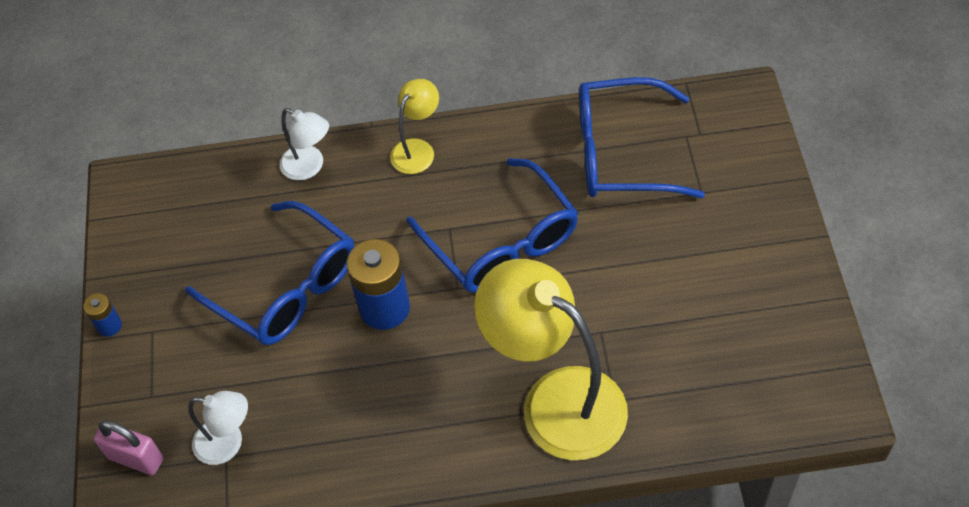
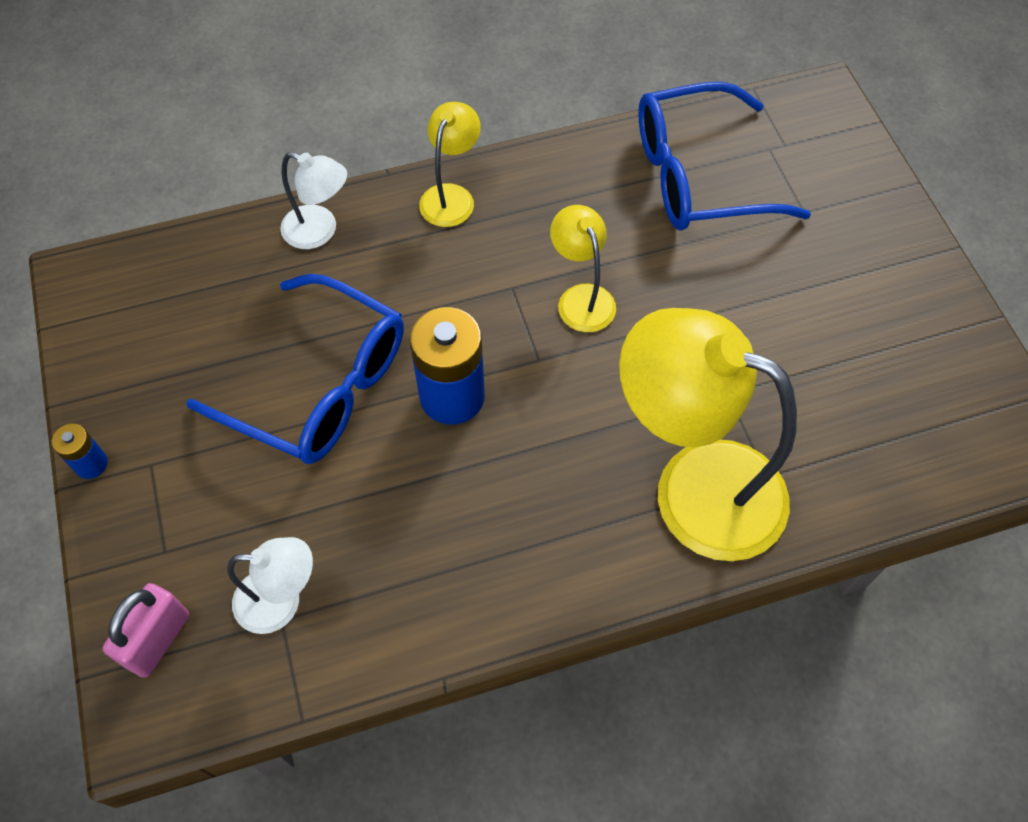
camera: 15 degrees left, 5 degrees up
(136, 458) = (158, 639): pink padlock -> pink padlock turned 75 degrees counterclockwise
(502, 242) = (581, 298): blue glasses -> yellow lamp

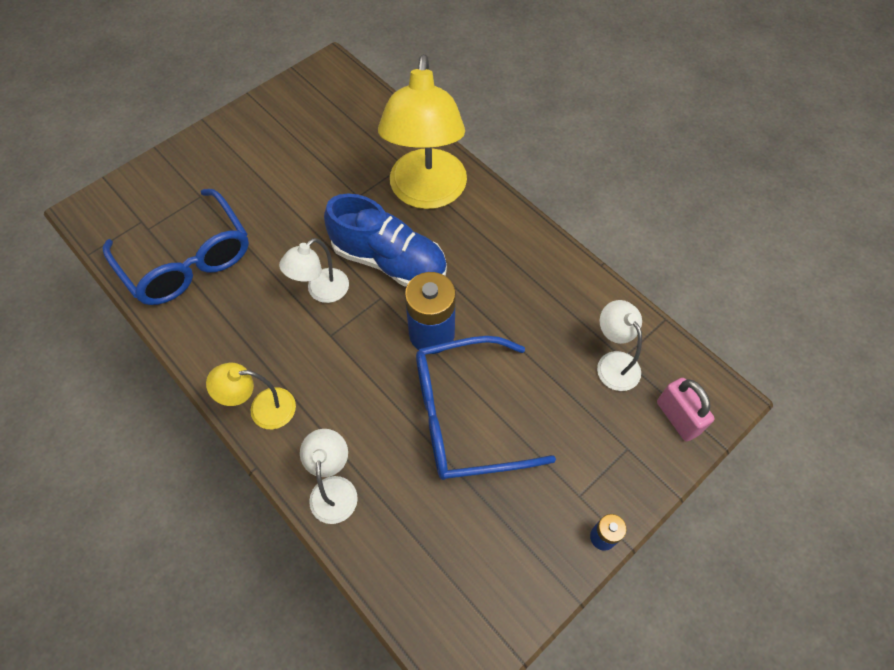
camera: 115 degrees left, 0 degrees up
(158, 639) = (677, 418): pink padlock -> pink padlock turned 60 degrees clockwise
(320, 386) = (464, 416): blue glasses -> blue glasses turned 105 degrees counterclockwise
(581, 298) = (321, 291): yellow lamp -> white lamp
(592, 391) = (389, 261): none -> blue shoe

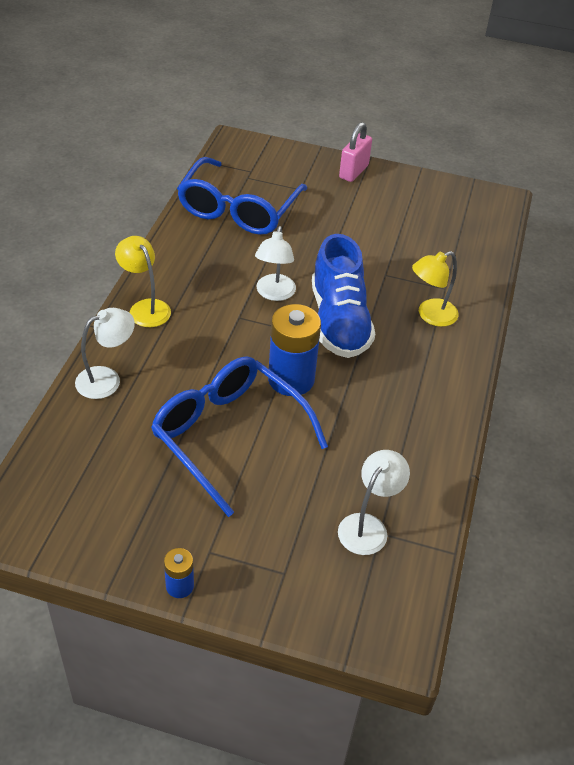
camera: 55 degrees right, 15 degrees down
(321, 291) = (274, 294): white lamp -> white lamp turned 90 degrees counterclockwise
(427, 193) = (430, 315): yellow lamp -> yellow lamp, size x0.49
(677, 418) = (348, 604): pink padlock -> pink padlock (353, 172)

